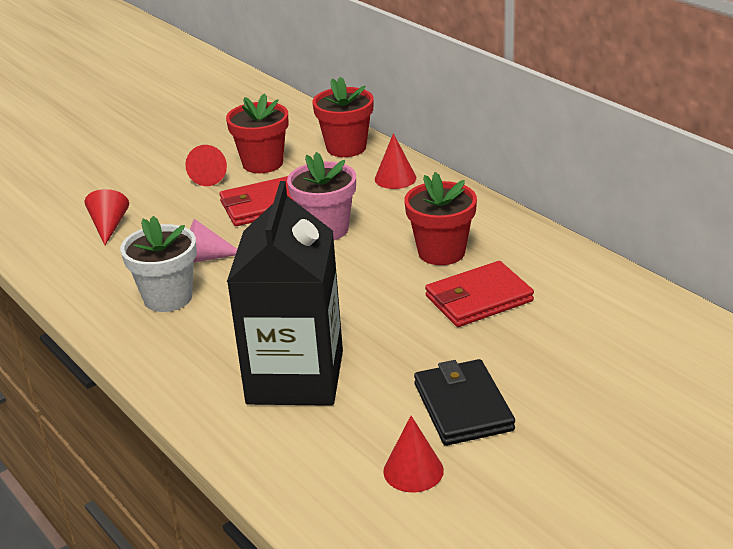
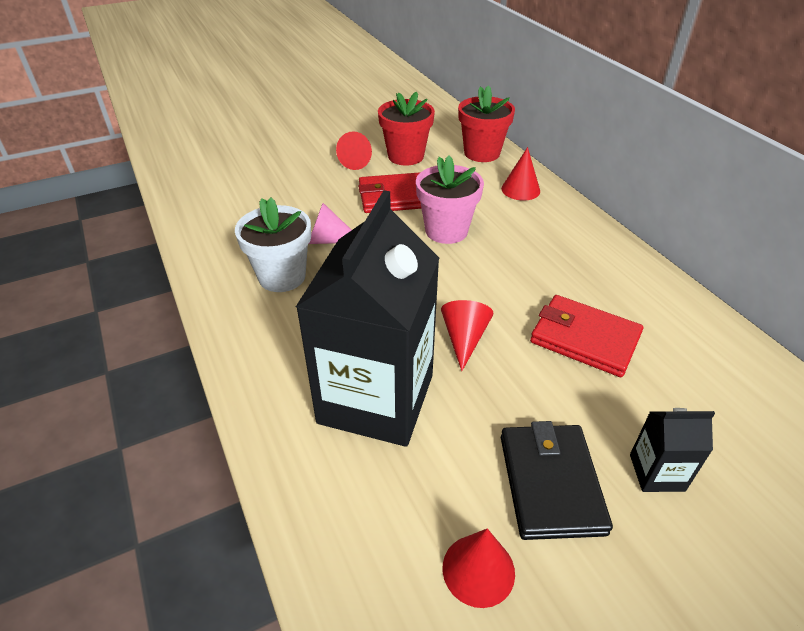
camera: 10 degrees right, 10 degrees up
(109, 226) = (257, 193): red cone -> red cone (464, 339)
(441, 252) = (553, 276): red flower pot -> none
(478, 299) = (584, 338): red wallet -> red wallet turned 45 degrees clockwise
(551, 383) = (656, 472): none -> black carton

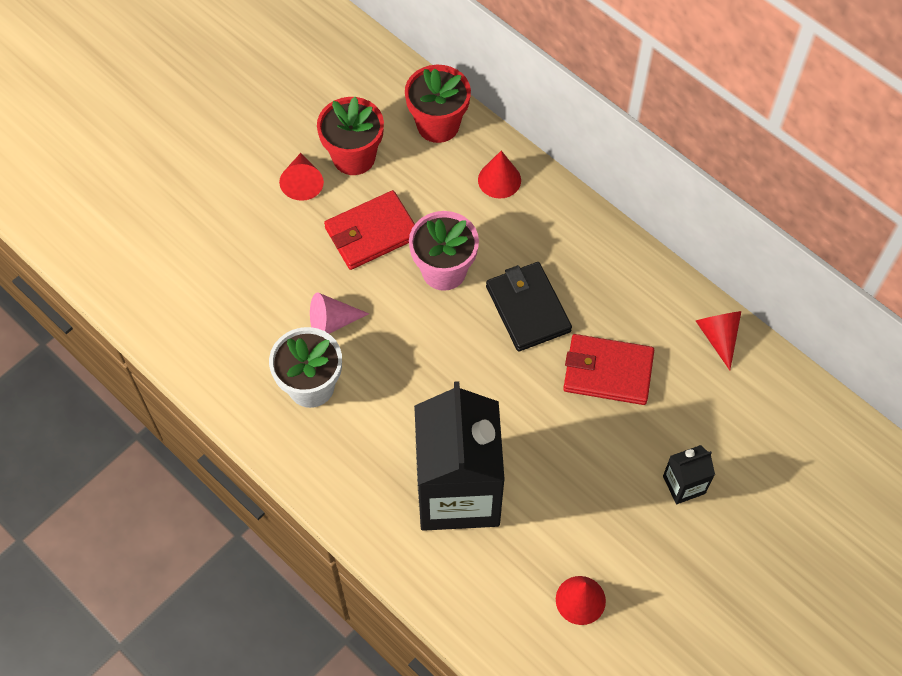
camera: 20 degrees left, 20 degrees up
(464, 339) = (507, 406): red cone -> red cone (718, 337)
(551, 483) = (612, 519): black wallet -> black wallet (528, 308)

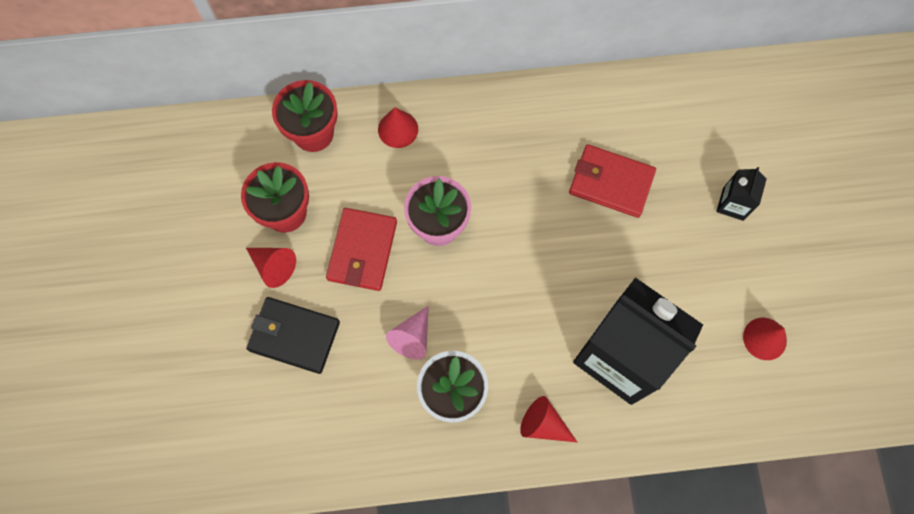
camera: 50 degrees left, 10 degrees up
(528, 308) = (518, 194): black wallet -> black wallet (294, 336)
(607, 371) = (611, 182): red wallet -> red wallet turned 60 degrees clockwise
(718, 337) = (643, 92): red cone -> red cone (543, 424)

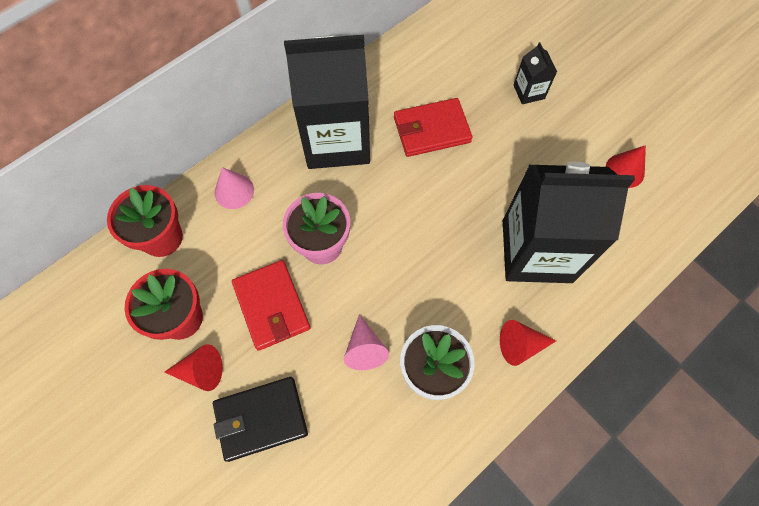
camera: 35 degrees left, 5 degrees down
(398, 129) = (234, 191): red cone -> pink cone
(518, 138) = (336, 140): none -> black carton

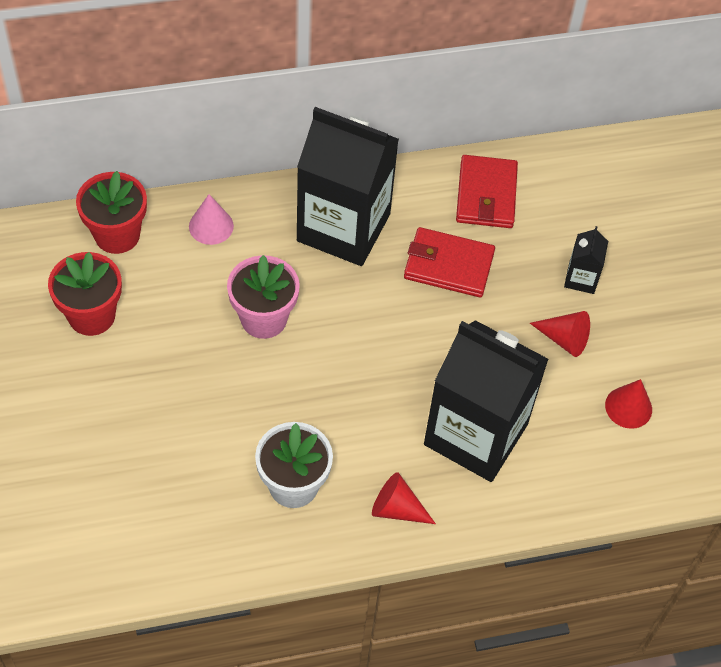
camera: 25 degrees right, 10 degrees down
(201, 371) = (82, 370): red cone -> red cone (564, 339)
(261, 418) = (110, 439): black wallet -> none
(271, 306) = (181, 348): red wallet -> red wallet (486, 195)
(365, 349) = (244, 431): pink cone -> none

